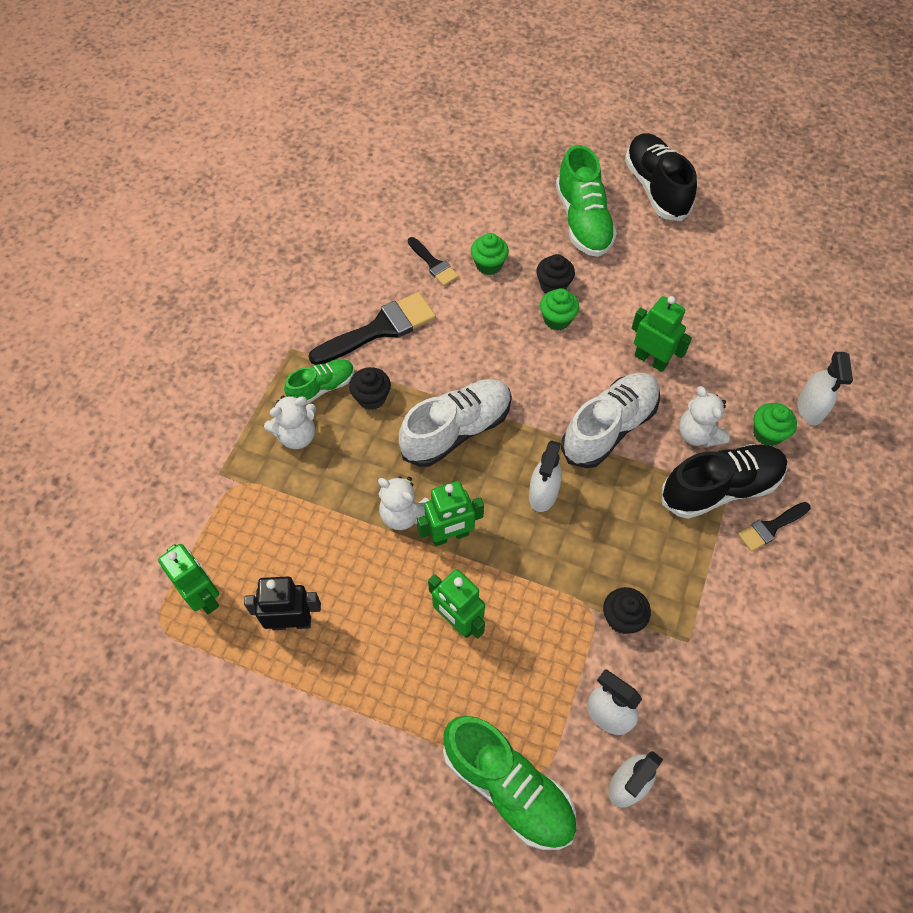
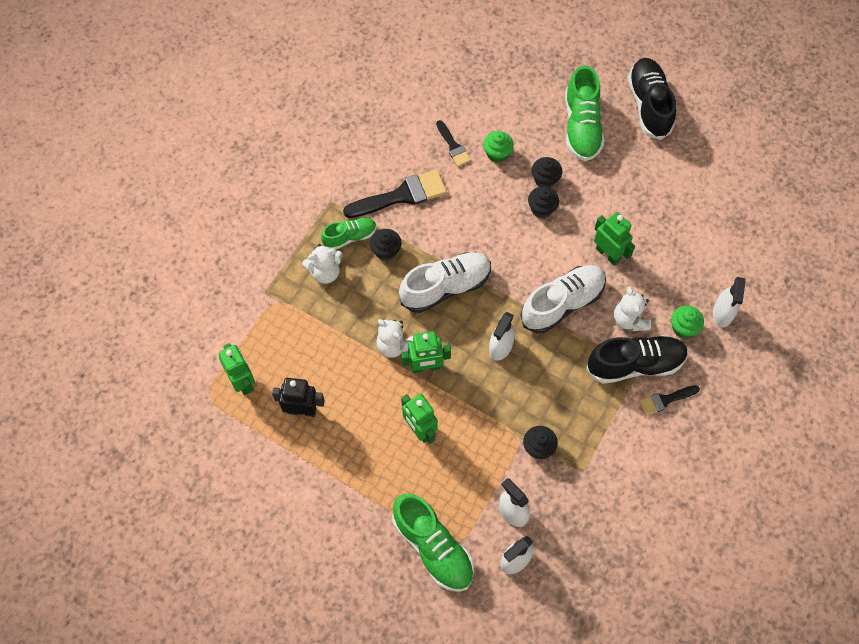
camera: 10 degrees right, 5 degrees up
(557, 319) = (541, 209): green cupcake -> black cupcake

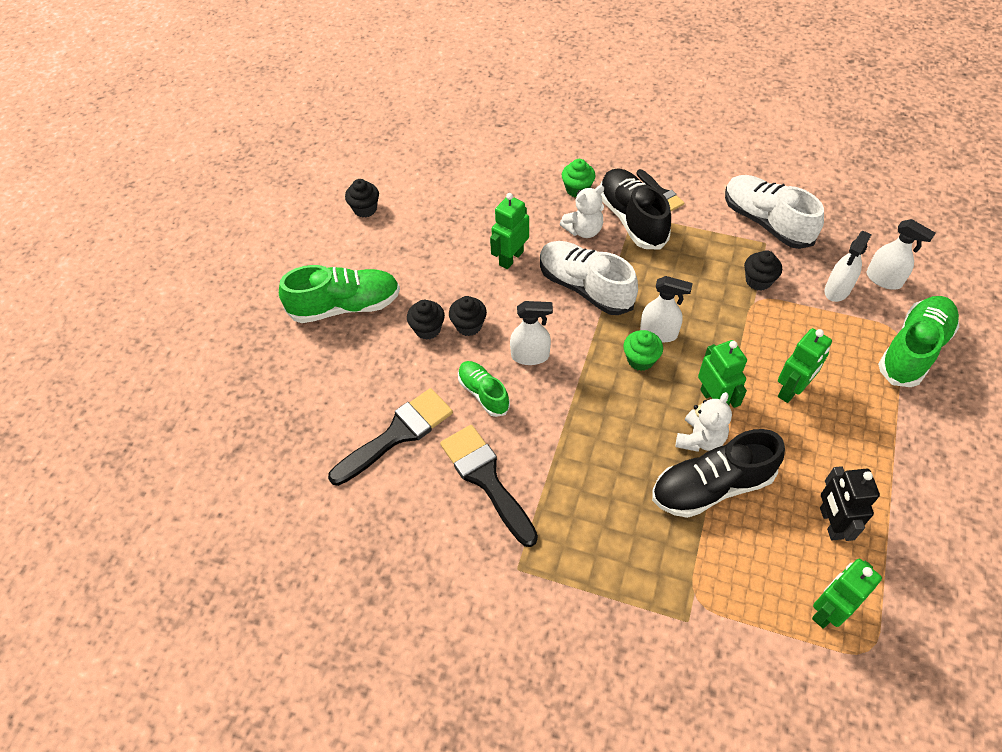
camera: 100 degrees left, 10 degrees down
(325, 272) = (629, 546): white teddy bear -> none
(350, 237) = (566, 528): green shoe -> green shoe (483, 393)
(386, 251) = (574, 478): black cupcake -> black cupcake (365, 209)
(445, 287) = (603, 401): white shoe -> white shoe (766, 222)
(453, 146) = (397, 434): black brush -> black brush, size x1.80
(497, 154) = (400, 384): green cupcake -> green cupcake (640, 359)
(649, 105) = (306, 250): black shoe -> black shoe (711, 486)
(722, 313) = (551, 164): white spray bottle -> white spray bottle (530, 356)

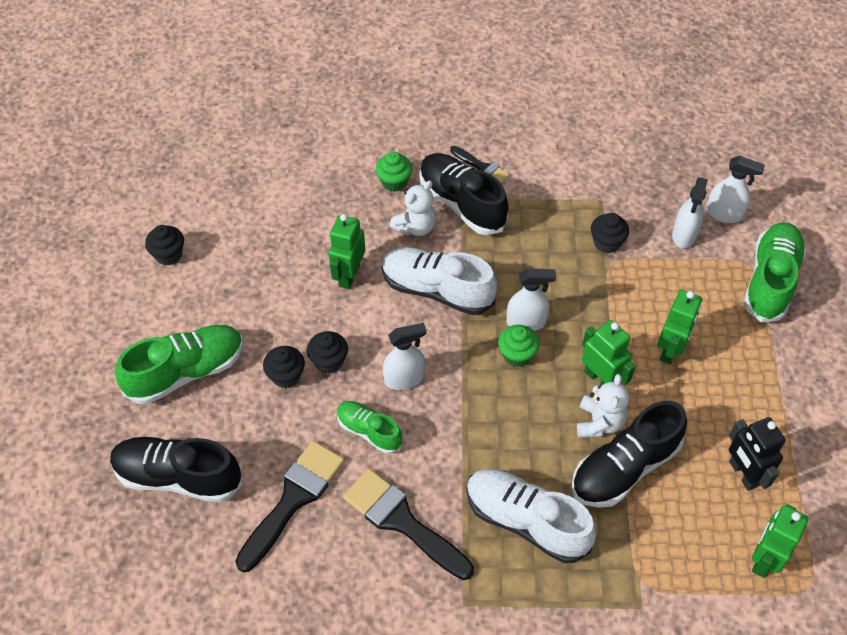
camera: 20 degrees left, 0 degrees up
(308, 390) = (178, 477): none -> black shoe
(766, 222) = (596, 177): white shoe -> white shoe (526, 521)

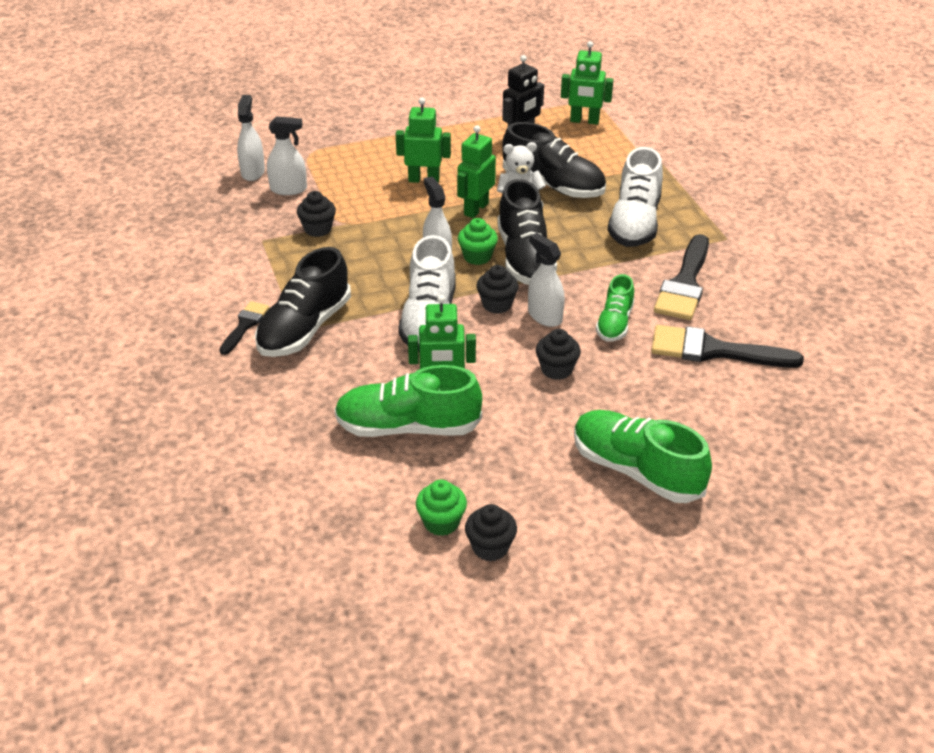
camera: 110 degrees left, 15 degrees down
(178, 477) = (752, 433): black shoe -> black shoe (525, 258)
(286, 376) = (592, 394): black cupcake -> black cupcake (497, 304)
(394, 182) = (291, 385): green cupcake -> green cupcake (441, 522)
(415, 227) = (352, 353): white teddy bear -> none
(770, 281) = (322, 142): green shoe -> green shoe (408, 427)

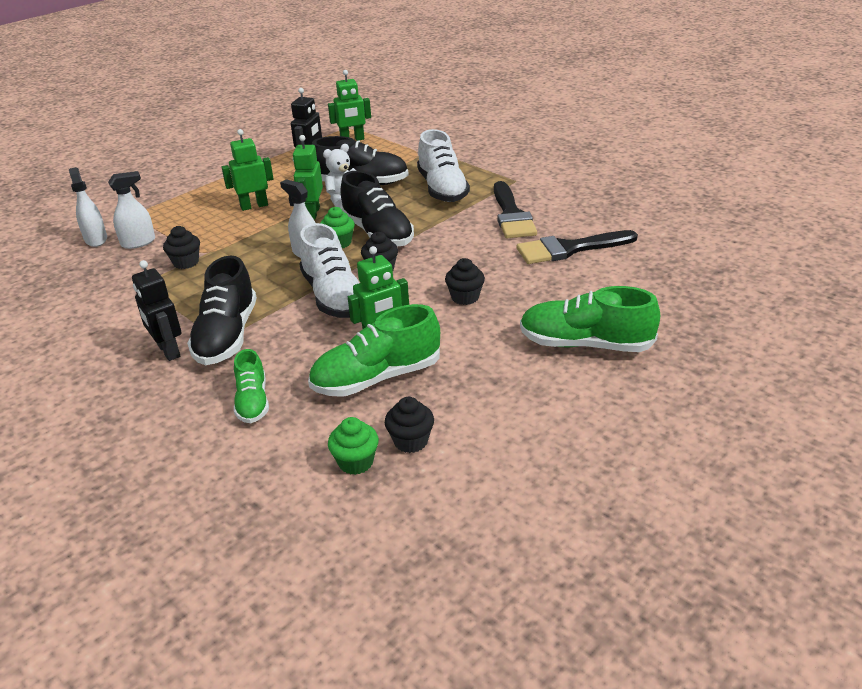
camera: 25 degrees left, 5 degrees down
(245, 325) = (168, 351): black brush -> black robot
(441, 522) = (464, 439): green cupcake -> green cupcake (355, 462)
(490, 547) = (520, 442): black cupcake -> black cupcake (411, 441)
(544, 316) = (425, 265): white spray bottle -> none
(614, 323) = (483, 254): green shoe -> green shoe (252, 402)

